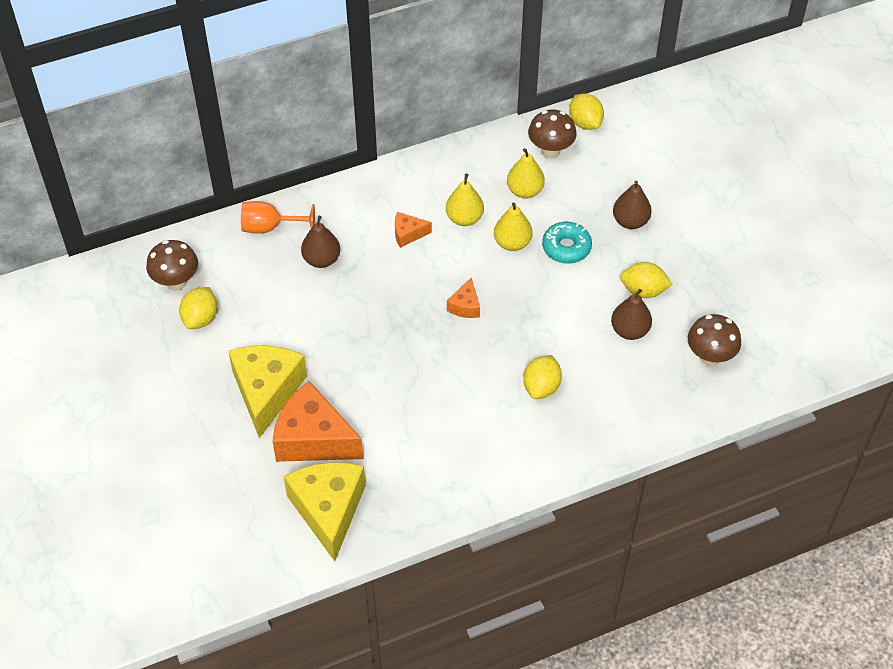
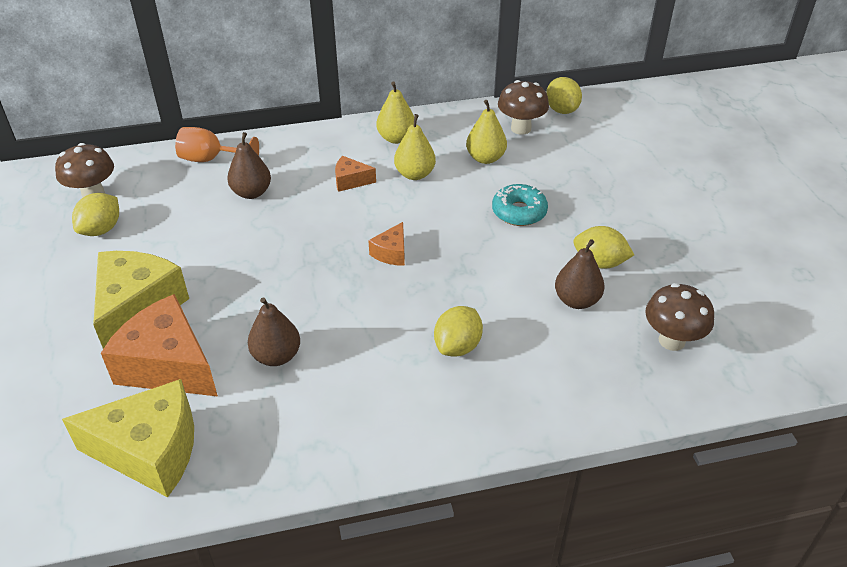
camera: 10 degrees right, 10 degrees down
(328, 510) = (150, 451): yellow cheese -> yellow cheese turned 90 degrees clockwise
(512, 243) = (460, 201): yellow pear -> yellow pear (396, 138)
(630, 221) = (595, 196): brown pear -> brown pear (276, 356)

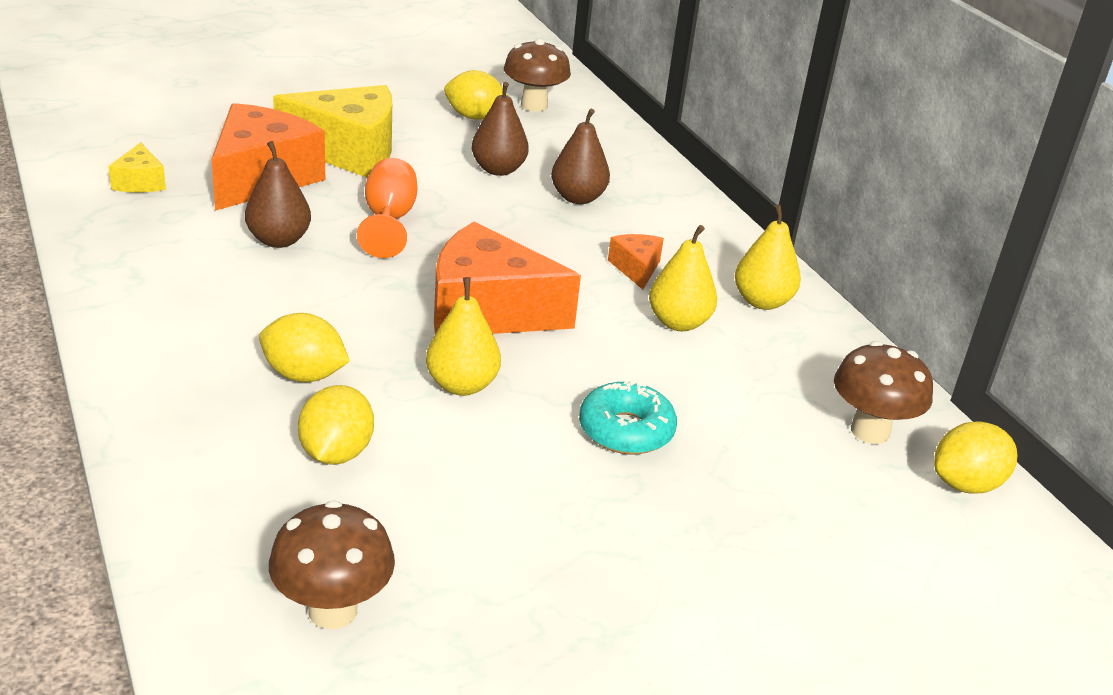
camera: 75 degrees right, 10 degrees down
(150, 451) = (140, 182): yellow cheese -> yellow cheese, size x0.47
(210, 159) = (633, 165): orange goblet -> orange goblet (389, 220)
(391, 253) = (487, 311): orange cheese -> orange cheese, size x2.14
(485, 158) = (757, 392): yellow pear -> yellow pear (462, 385)
(576, 300) = (418, 494): brown pear -> brown pear (498, 170)
(599, 262) = (520, 524): yellow lemon -> yellow lemon (336, 453)

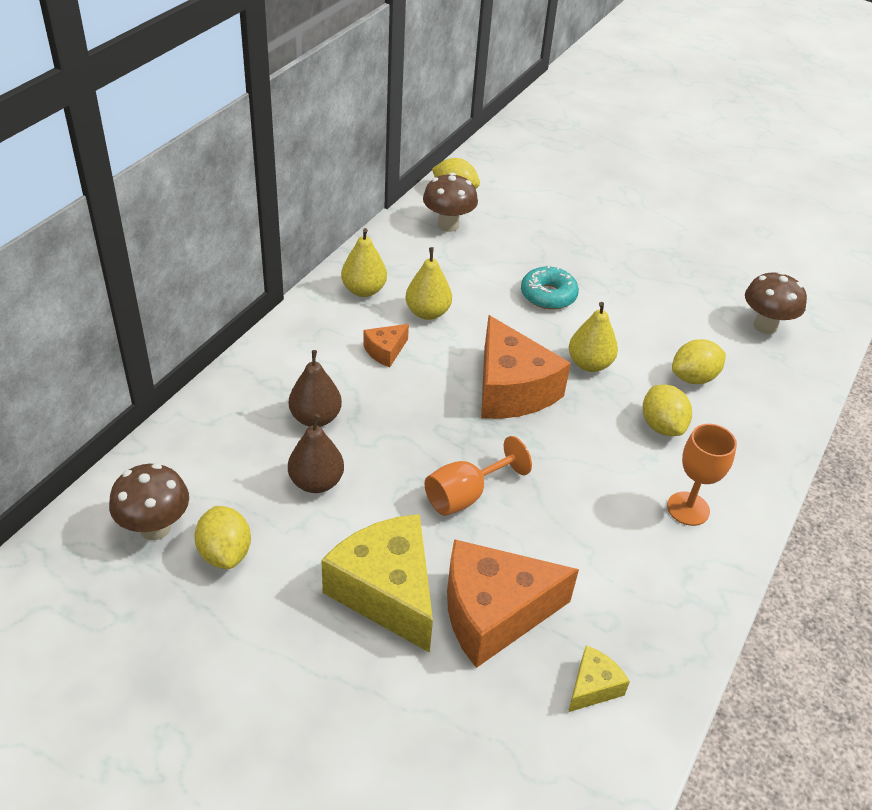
camera: 125 degrees left, 10 degrees up
(189, 320) = (688, 508): none -> orange goblet
(279, 240) = (560, 534): brown pear -> none

